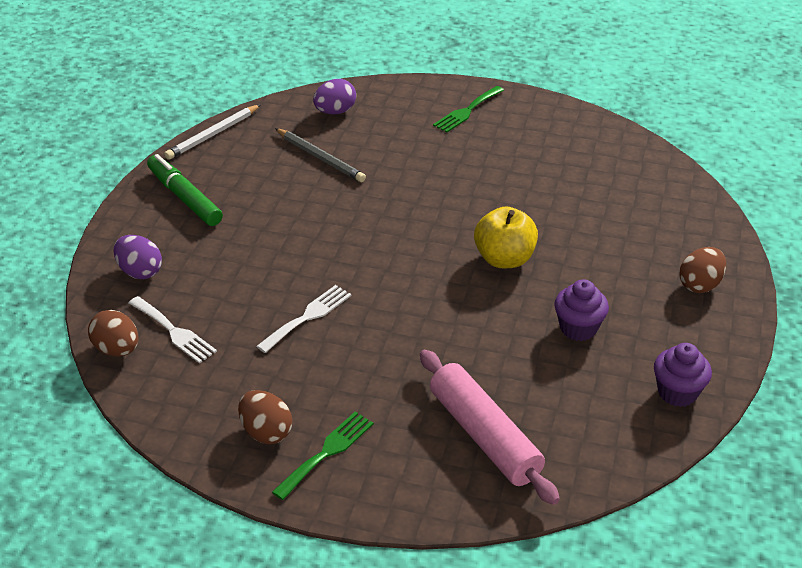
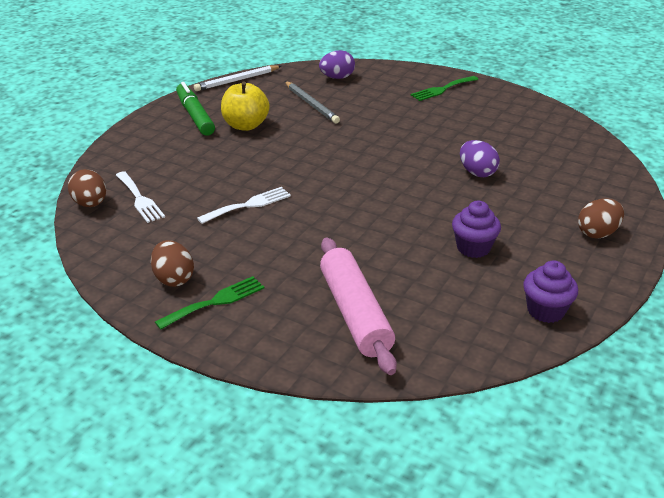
camera: 15 degrees right, 5 degrees down
(140, 272) = (136, 157): purple egg -> purple egg (477, 173)
(504, 259) = (429, 190): yellow apple -> yellow apple (245, 125)

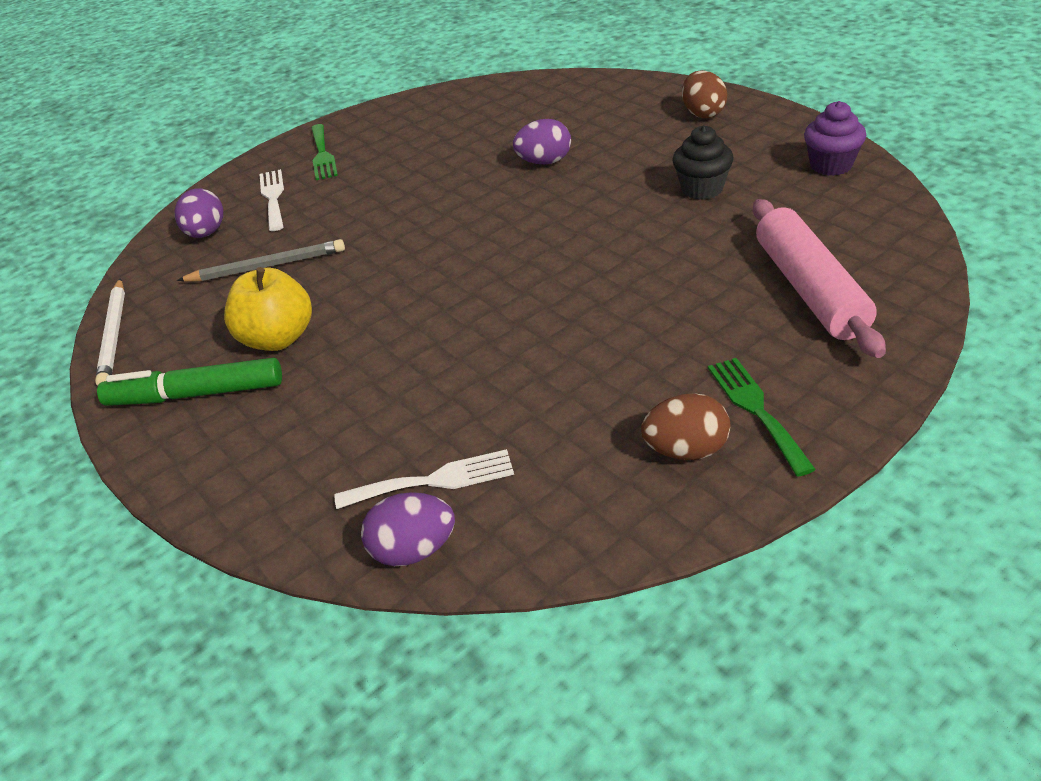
camera: 65 degrees left, 5 degrees up
(90, 204) = (413, 550): brown egg -> purple egg
(248, 205) = (519, 356): white fork -> white fork (273, 197)
(355, 313) = (809, 289): pink rolling pin -> pink rolling pin turned 75 degrees clockwise
(473, 248) = (702, 189): purple cupcake -> black cupcake

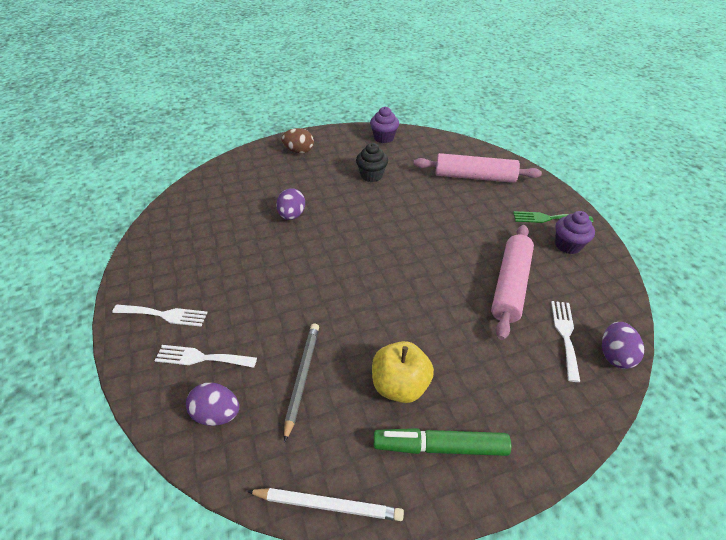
camera: 75 degrees left, 5 degrees up
(196, 394) = (440, 446): green marker -> green marker turned 75 degrees clockwise
(322, 154) = (164, 315): green fork -> white fork
(520, 396) = (510, 285): none -> pink rolling pin
(686, 450) = (568, 245): brown egg -> purple cupcake

